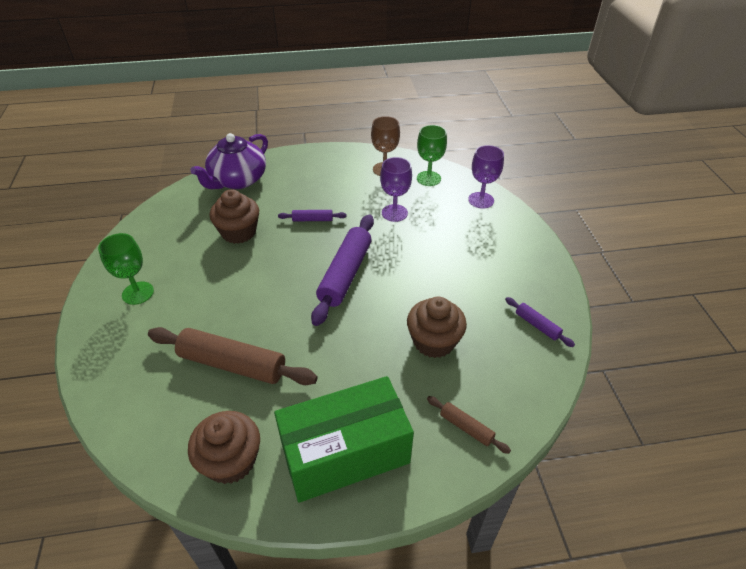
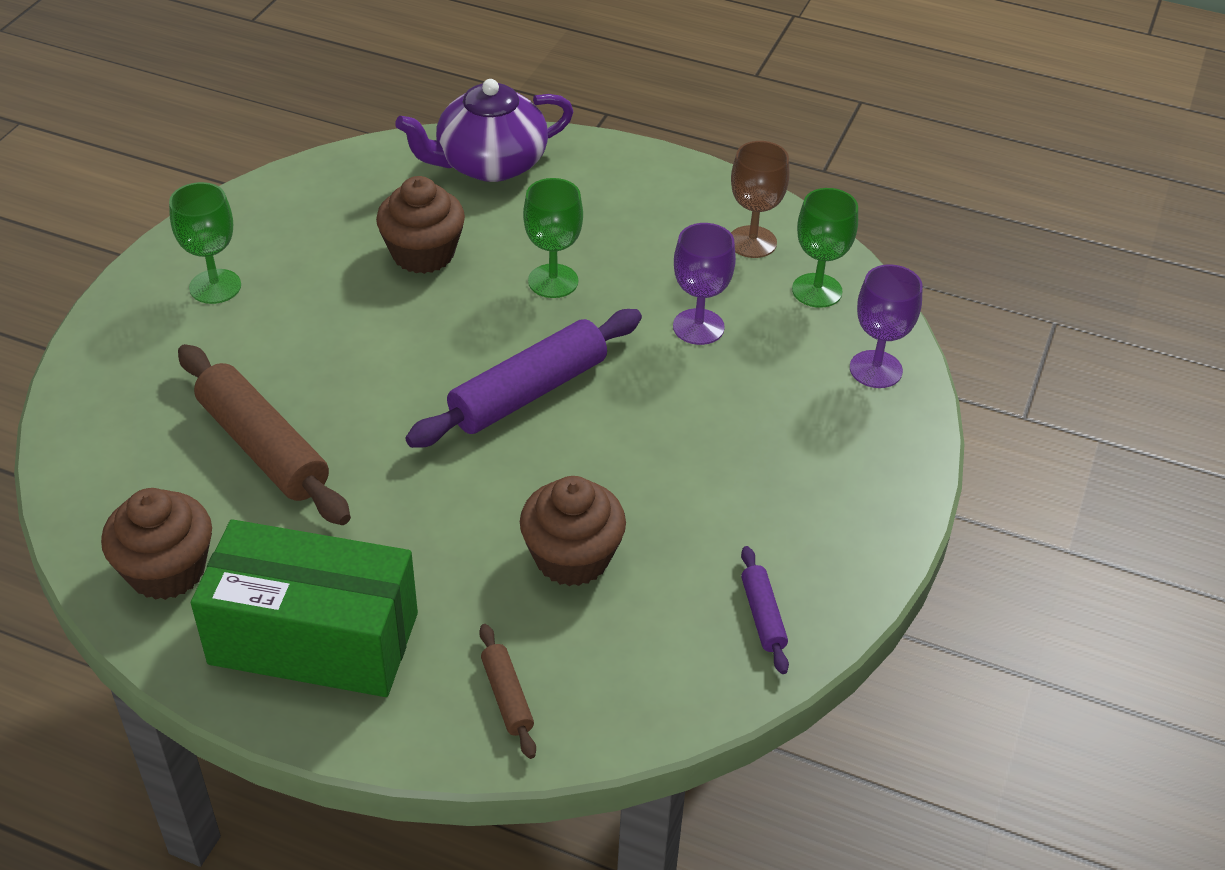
camera: 30 degrees right, 0 degrees up
(312, 220) = (553, 281): purple rolling pin -> green goblet

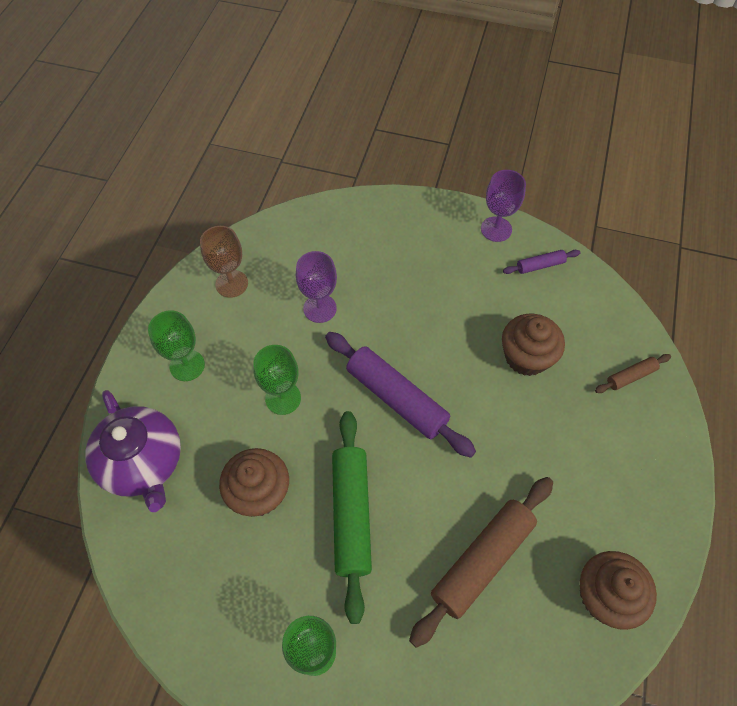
camera: 95 degrees left, 15 degrees up
(314, 638) = (627, 486): green box -> none
(368, 331) = (351, 514): none -> green rolling pin
(817, 290) = (277, 248): green goblet -> green goblet (187, 365)
(875, 369) = (345, 219): purple goblet -> purple goblet (496, 229)

